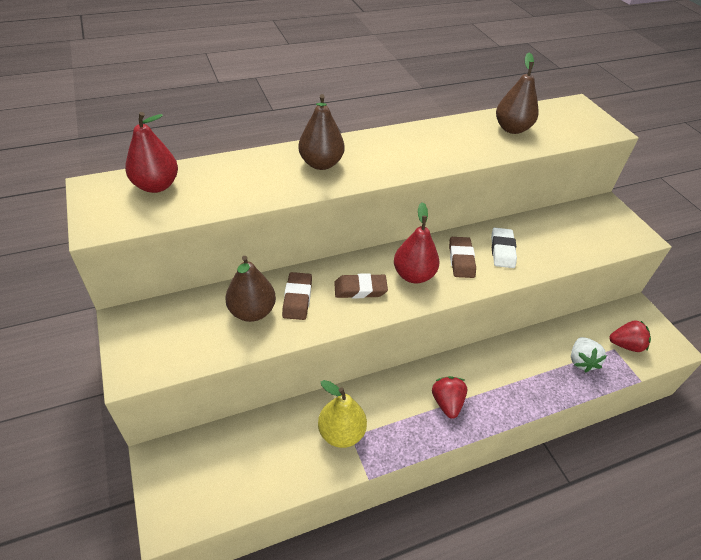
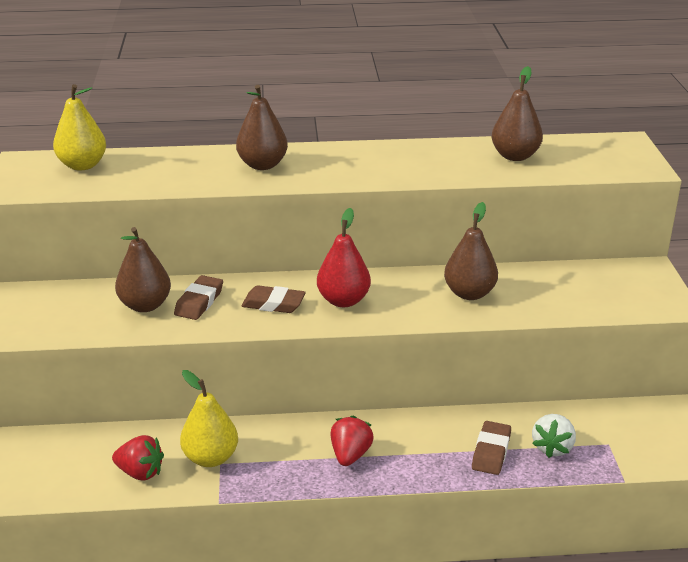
camera: 20 degrees right, 15 degrees down
(156, 185) = (82, 165): red pear -> yellow pear
(461, 260) = (411, 295): brown eraser -> brown eraser (491, 452)
(502, 250) = (469, 293): white eraser -> brown pear
(625, 345) = (627, 442): red strawberry -> red strawberry (140, 473)

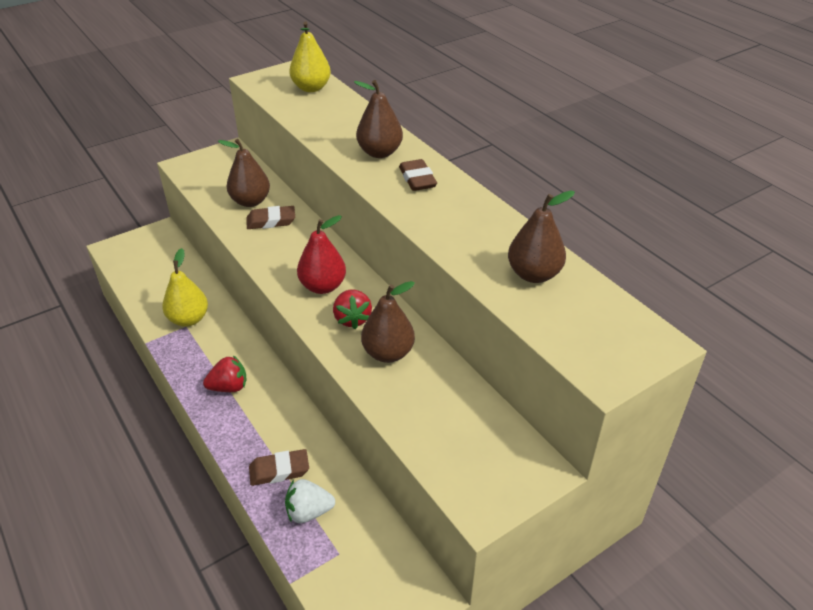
camera: 60 degrees right, 10 degrees up
(140, 473) = (158, 295): red strawberry -> red strawberry (352, 319)
(273, 304) = (292, 254): brown eraser -> brown eraser (417, 179)

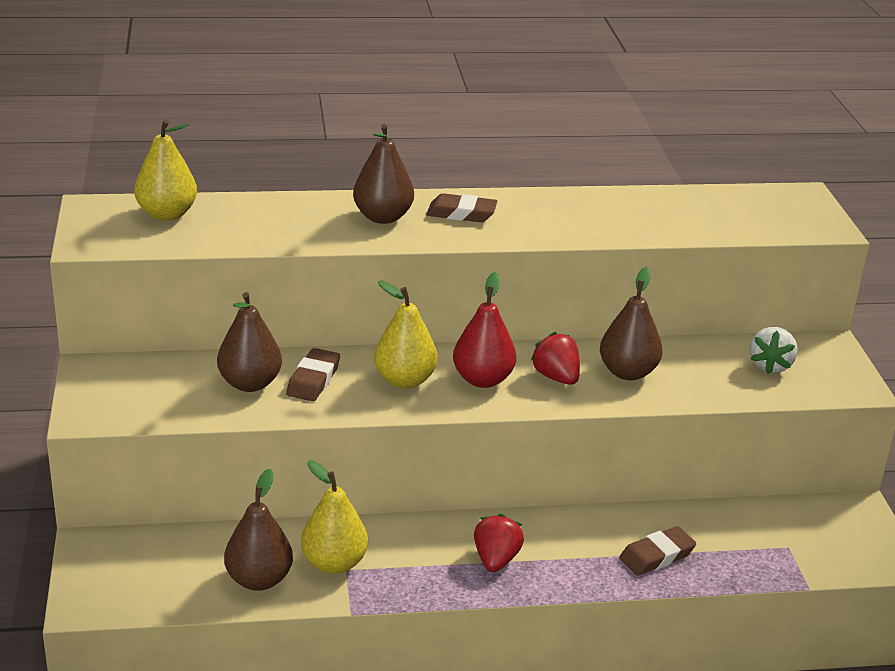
camera: 65 degrees left, 10 degrees down
(279, 470) = (656, 556): brown eraser -> brown eraser turned 45 degrees clockwise
(297, 255) = (405, 380): none -> yellow pear
(309, 512) = (726, 551): white strawberry -> white strawberry (770, 365)
(352, 319) = (556, 377): red strawberry -> red strawberry turned 135 degrees counterclockwise
(534, 274) = (677, 211): brown pear -> brown pear (259, 580)

